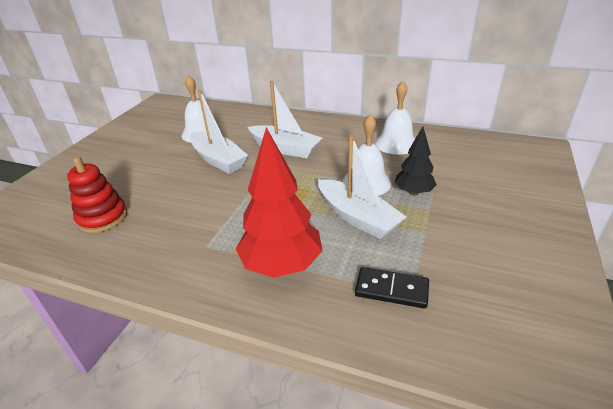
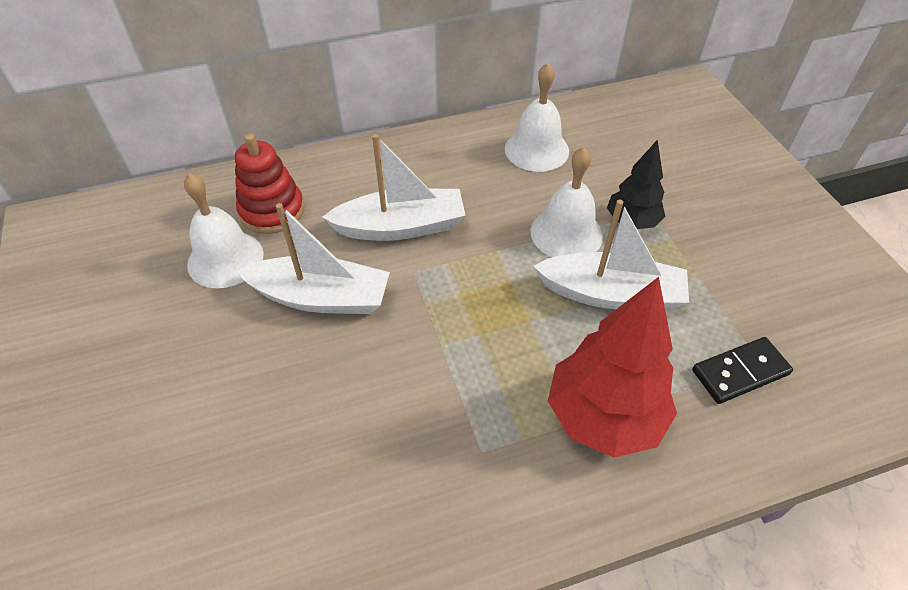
camera: 40 degrees left, 15 degrees up
(102, 217) = (262, 510): red stacking toy -> red stacking toy (272, 211)

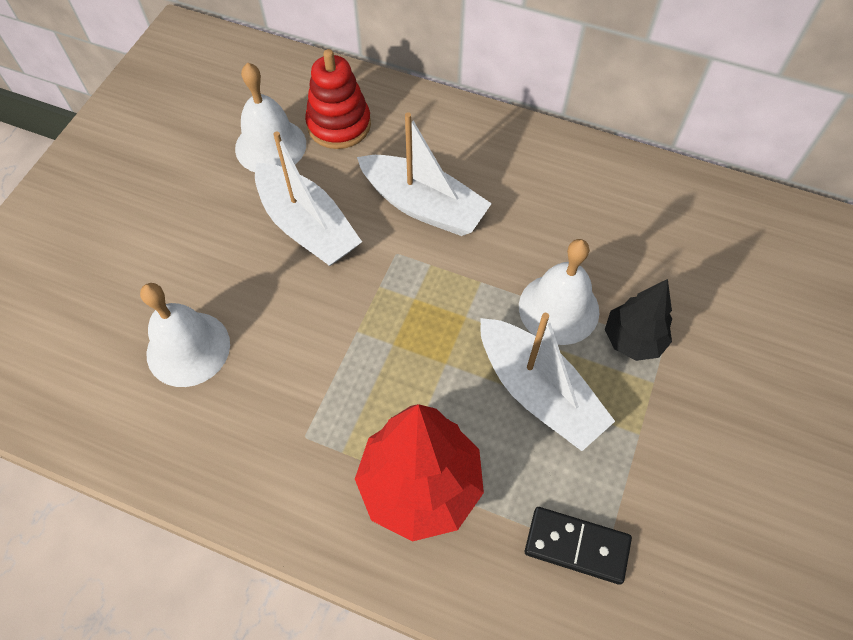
camera: 40 degrees right, 10 degrees up
(536, 149) = (618, 208): white bell -> white bell (188, 348)

